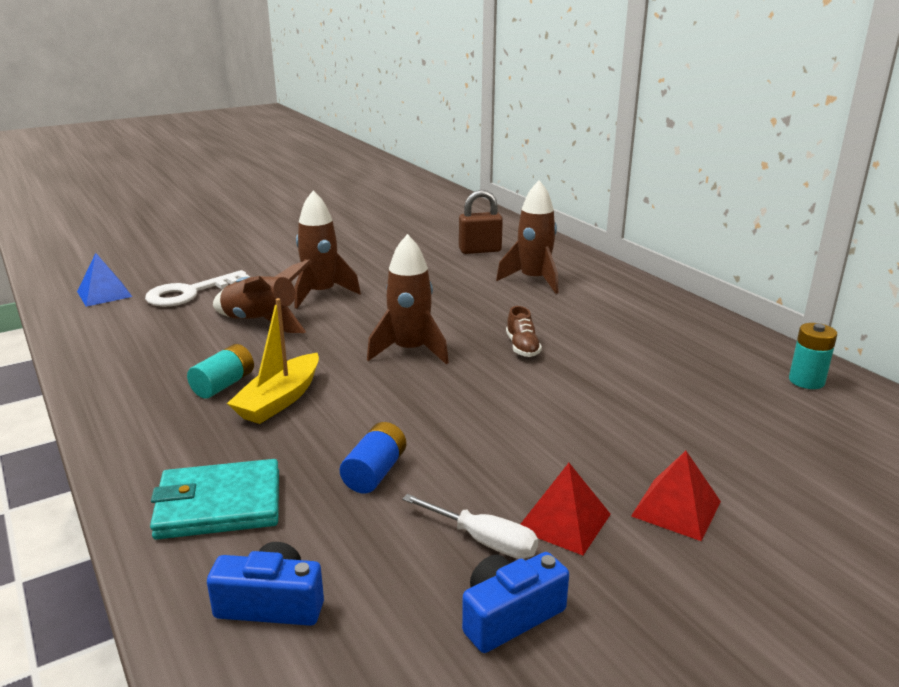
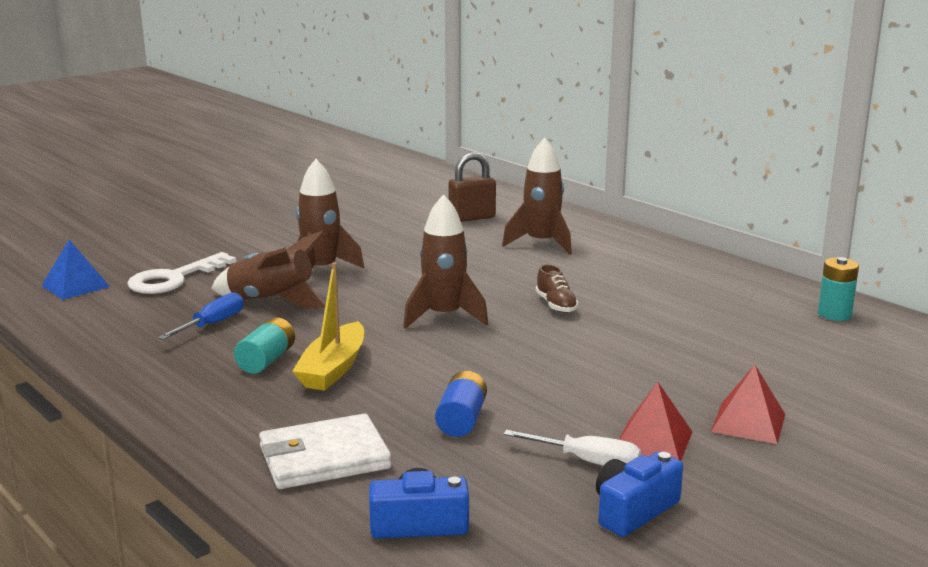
camera: 10 degrees left, 5 degrees down
(197, 341) = (213, 324): none -> blue screwdriver
(219, 504) = (324, 458): turquoise wallet -> white wallet

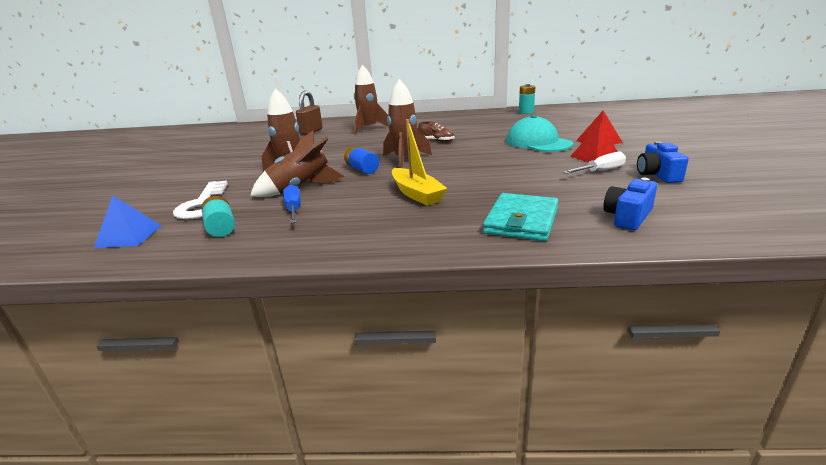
camera: 45 degrees left, 5 degrees up
(266, 360) = (373, 206): turquoise battery -> turquoise battery (221, 227)
(324, 458) = (521, 221): white wallet -> turquoise wallet
(461, 420) = (524, 182): blue battery -> blue battery (362, 169)
(662, 377) = (538, 142): none -> turquoise cap

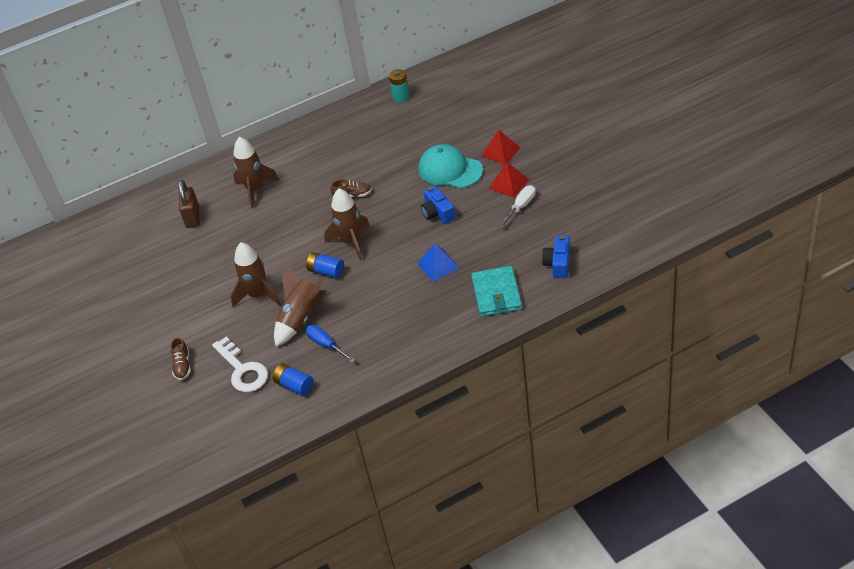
camera: 25 degrees left, 20 degrees up
(129, 236) = (234, 423): blue pyramid -> blue pyramid (438, 265)
(171, 190) = (182, 366): none -> brown shoe
(221, 227) = (294, 385): turquoise battery -> blue battery
(416, 194) = (404, 290): yellow boat -> none
(657, 175) = (561, 199): blue camera -> blue camera (437, 213)

